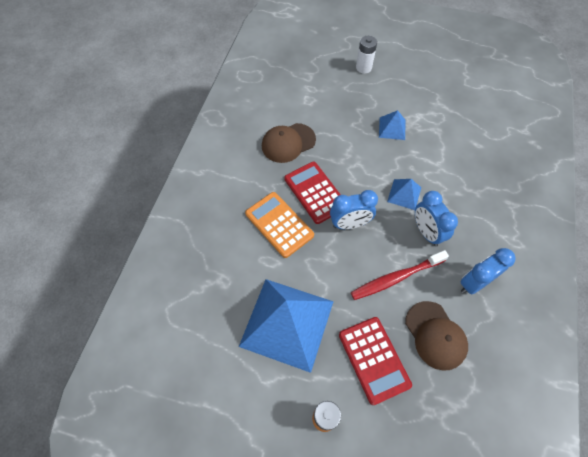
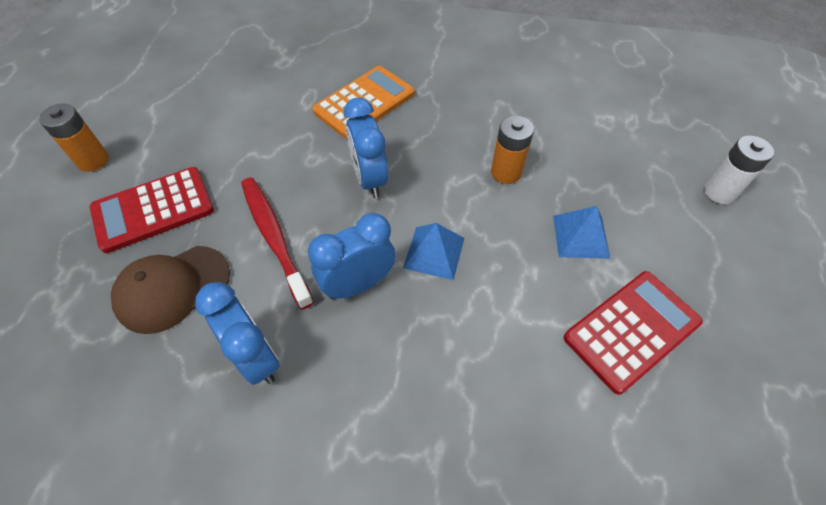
camera: 85 degrees right, 5 degrees down
(287, 323) = (220, 120): blue pyramid -> none
(288, 143) = (508, 102): brown cap -> none
(315, 192) = (422, 137): red calculator -> red calculator (631, 330)
(347, 153) = (506, 172): none -> orange battery

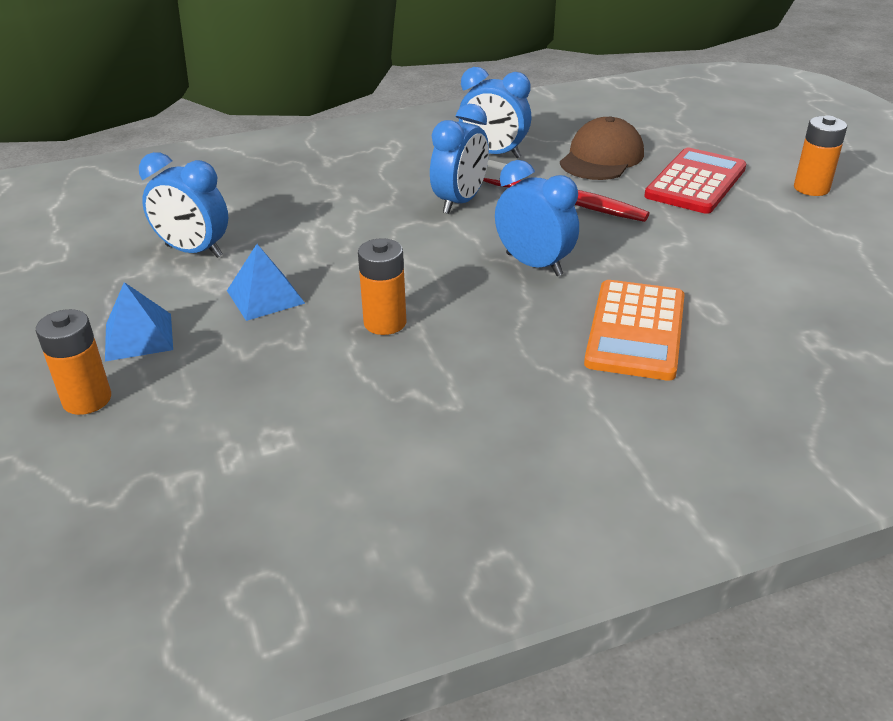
camera: 150 degrees right, 20 degrees down
(434, 252) = (411, 238): blue pyramid -> blue pyramid (139, 336)
(631, 330) = (194, 251): red calculator -> blue clock
(719, 192) = (87, 399): white battery -> orange battery

